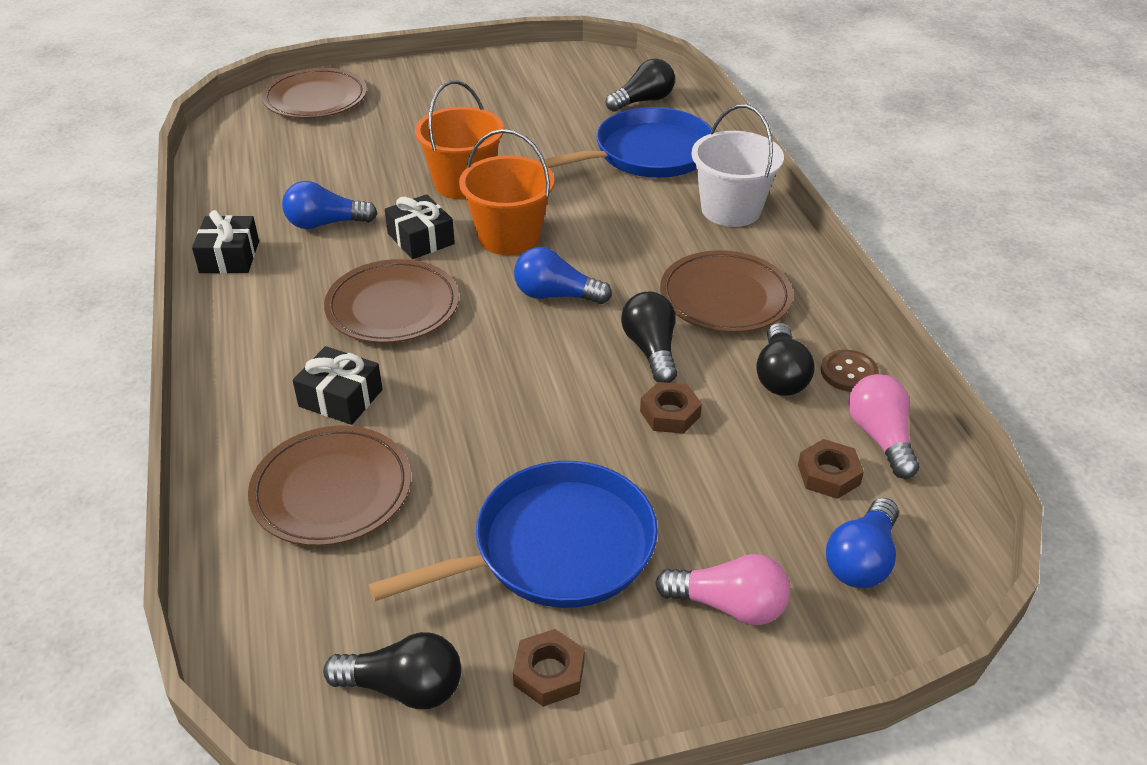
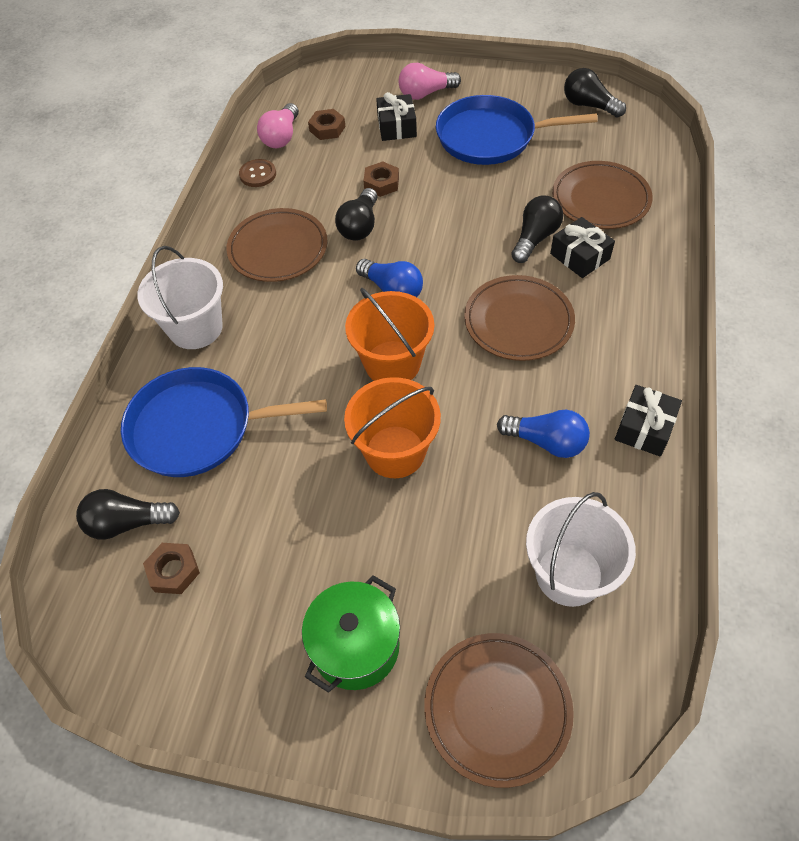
camera: 150 degrees left, 15 degrees up
(281, 159) = (569, 574): none -> white bucket
(421, 239) = (467, 388): black gift -> black gift (396, 127)
(427, 97) = (355, 646): none -> green pot
(549, 673) = (522, 93): brown nut -> brown nut (173, 571)
(729, 605) = (425, 94): pink light bulb -> pink light bulb turned 60 degrees counterclockwise
(780, 376) = (298, 185): black light bulb -> black light bulb (535, 238)
(861, 560) = (350, 92): blue light bulb -> none

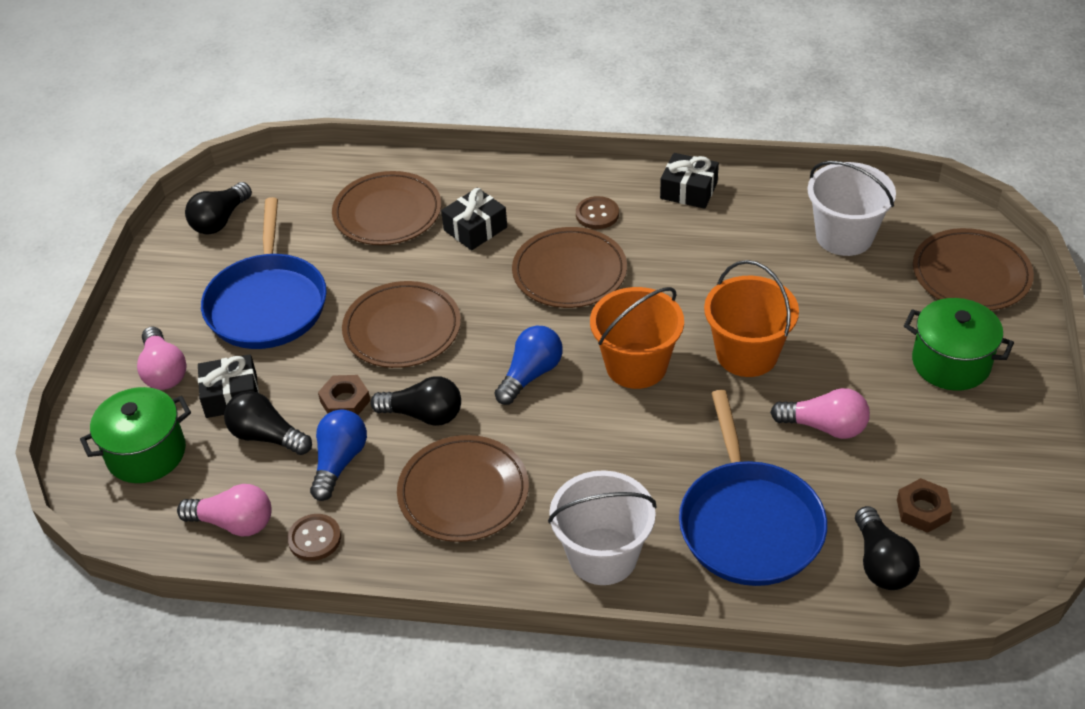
camera: 95 degrees left, 10 degrees down
(291, 504) = (825, 426): none -> pink light bulb
(327, 128) = (223, 471): brown nut -> none
(351, 94) = (146, 453): none -> green pot
(455, 212) = (402, 329): none -> brown plate
(535, 238) = (447, 262): black light bulb -> black light bulb (266, 436)
(546, 442) = (715, 250): blue light bulb -> blue light bulb (339, 462)
(602, 346) = (597, 214): none -> brown button

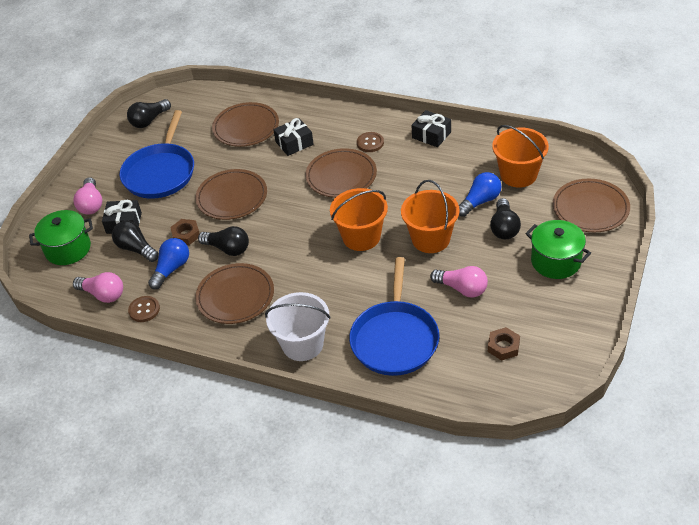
camera: 15 degrees right, 0 degrees up
(530, 374) = (297, 234): blue light bulb -> blue light bulb (480, 201)
(844, 236) = (518, 175): white bucket -> orange bucket
(881, 563) = (466, 374): black light bulb -> black light bulb (504, 228)

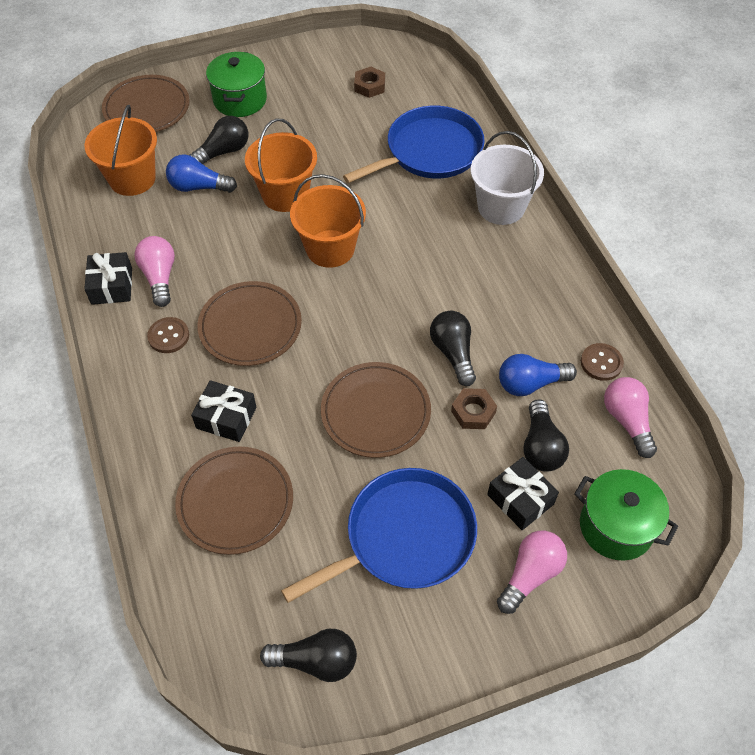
camera: 135 degrees left, 10 degrees up
(235, 296) = (504, 297): brown plate -> none
(462, 289) = (330, 140): pink light bulb -> pink light bulb (159, 277)

